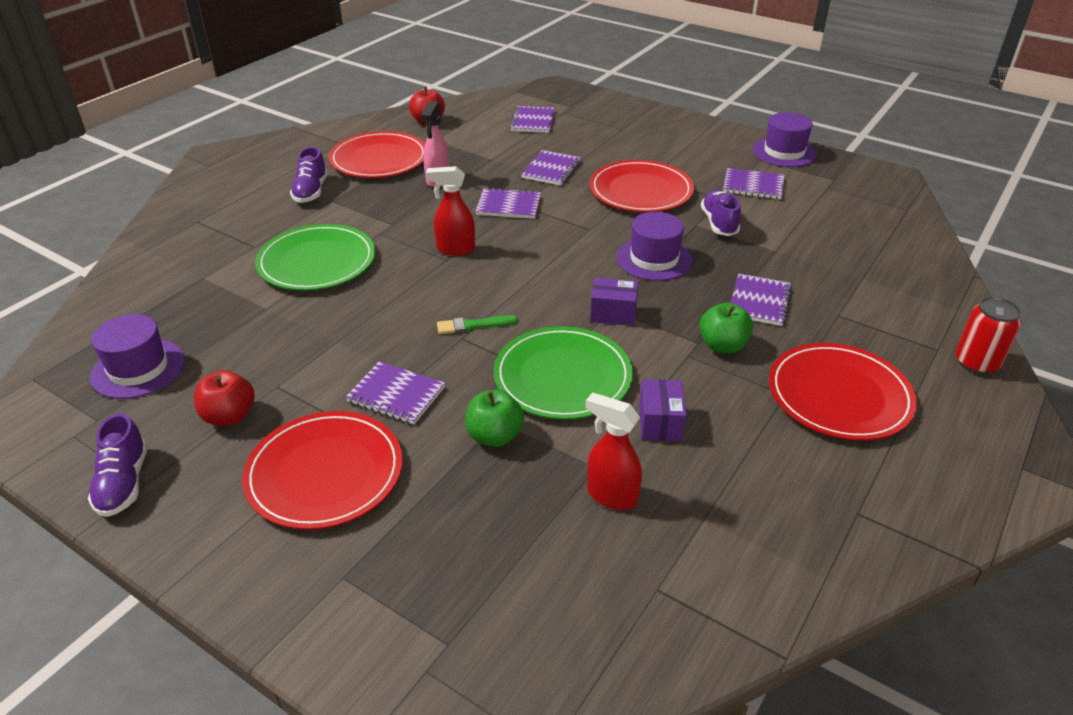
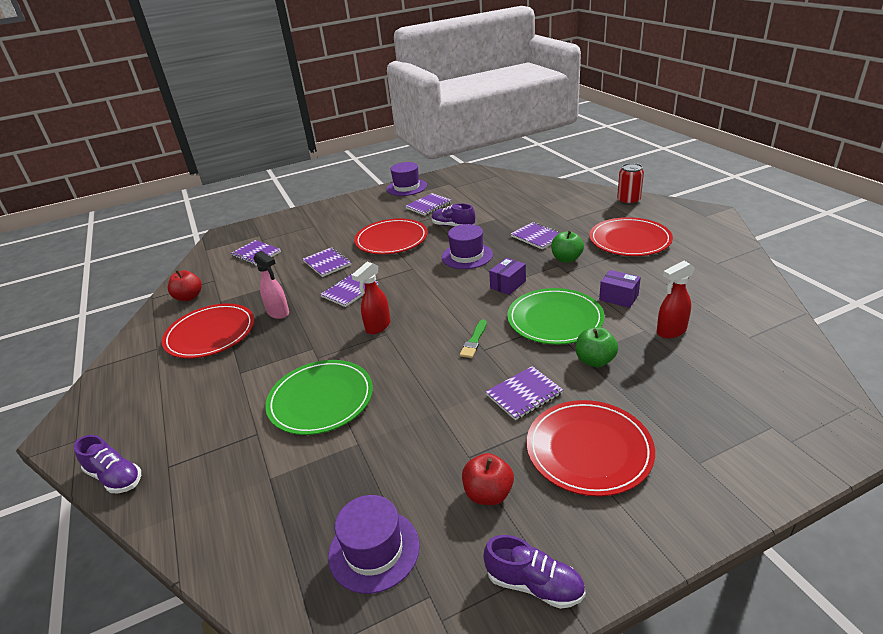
camera: 55 degrees left, 5 degrees down
(311, 191) = (211, 381): purple shoe -> purple shoe (115, 477)

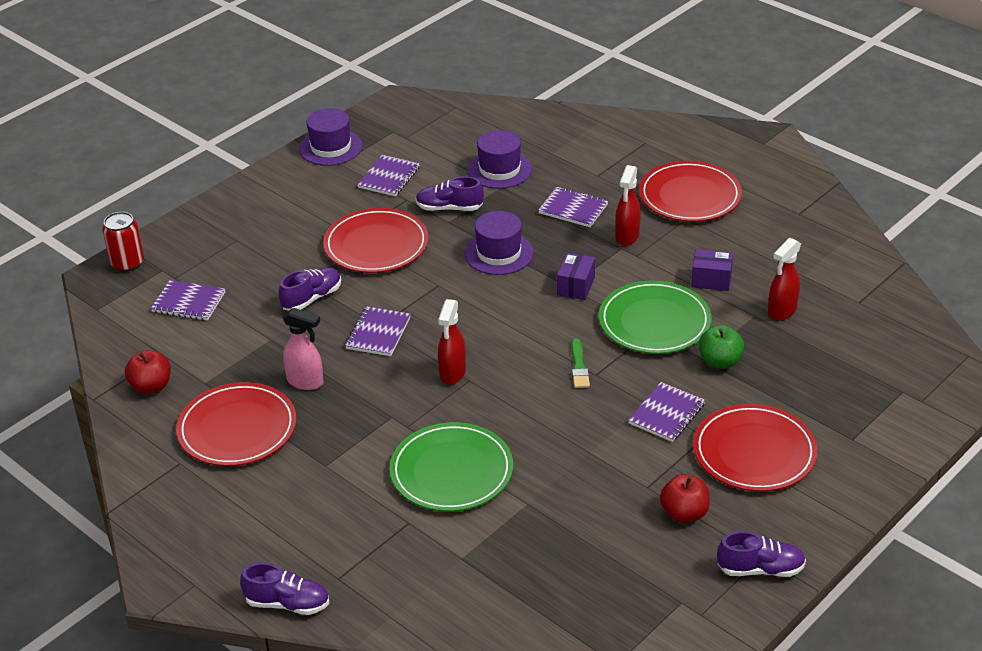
camera: 25 degrees left, 5 degrees up
(327, 263) = (312, 298): purple notebook -> purple shoe
(374, 550) = (611, 585): purple hat -> purple hat (499, 170)
(566, 259) = (627, 237): green apple -> red spray bottle
(628, 201) = (662, 131): red can -> red can (127, 263)

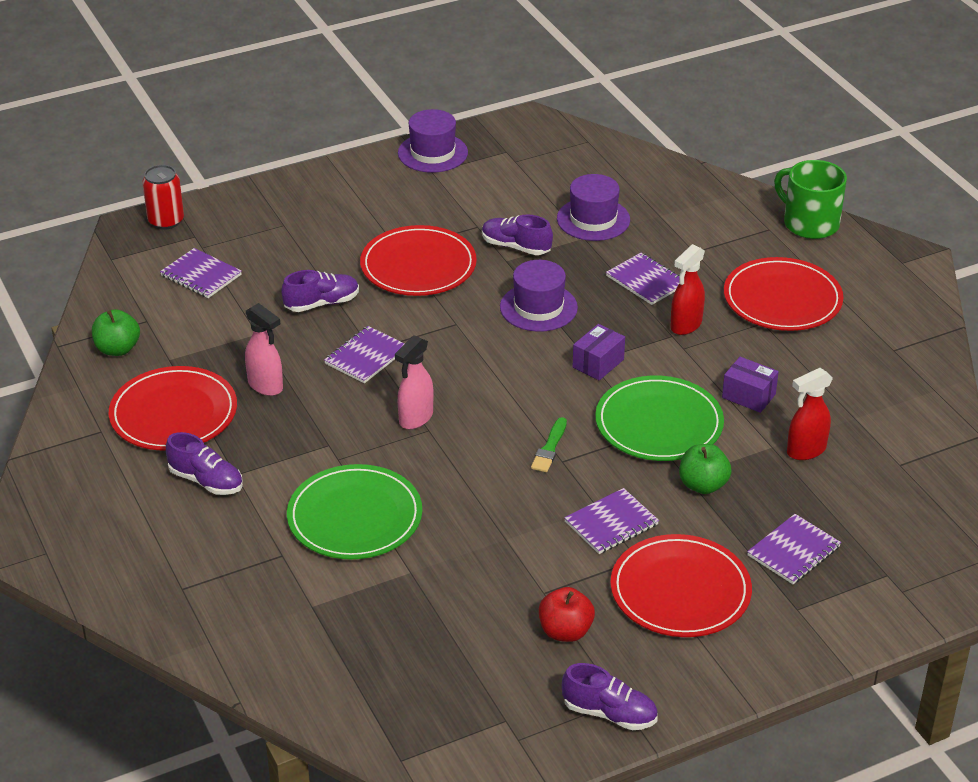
camera: 20 degrees right, 0 degrees up
(151, 386) = (117, 349): red apple -> green apple
(287, 603) = (120, 598): purple shoe -> purple shoe (206, 481)
(389, 177) = (473, 199): purple notebook -> purple notebook (793, 551)
(452, 373) = (415, 418): red spray bottle -> pink spray bottle
(674, 130) = (809, 223): none -> green mug

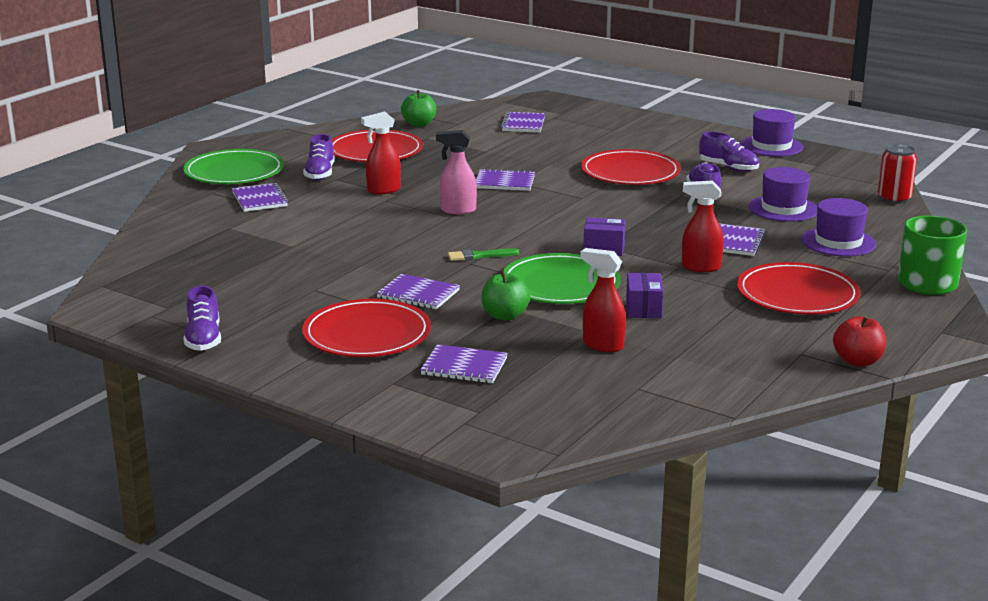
camera: 60 degrees right, 15 degrees down
(166, 221) = (565, 103): red can -> red can (894, 198)
(244, 555) = (259, 199): none -> purple notebook
(266, 386) = (434, 165): pink spray bottle -> none
(307, 450) = (383, 190): none -> red spray bottle
(322, 303) = (543, 158): purple shoe -> purple shoe (728, 168)
(355, 517) = (331, 218): green plate -> green plate (234, 172)
(538, 307) = (641, 216): purple hat -> purple hat (838, 242)
(565, 631) = (279, 305): red apple -> red apple (857, 361)

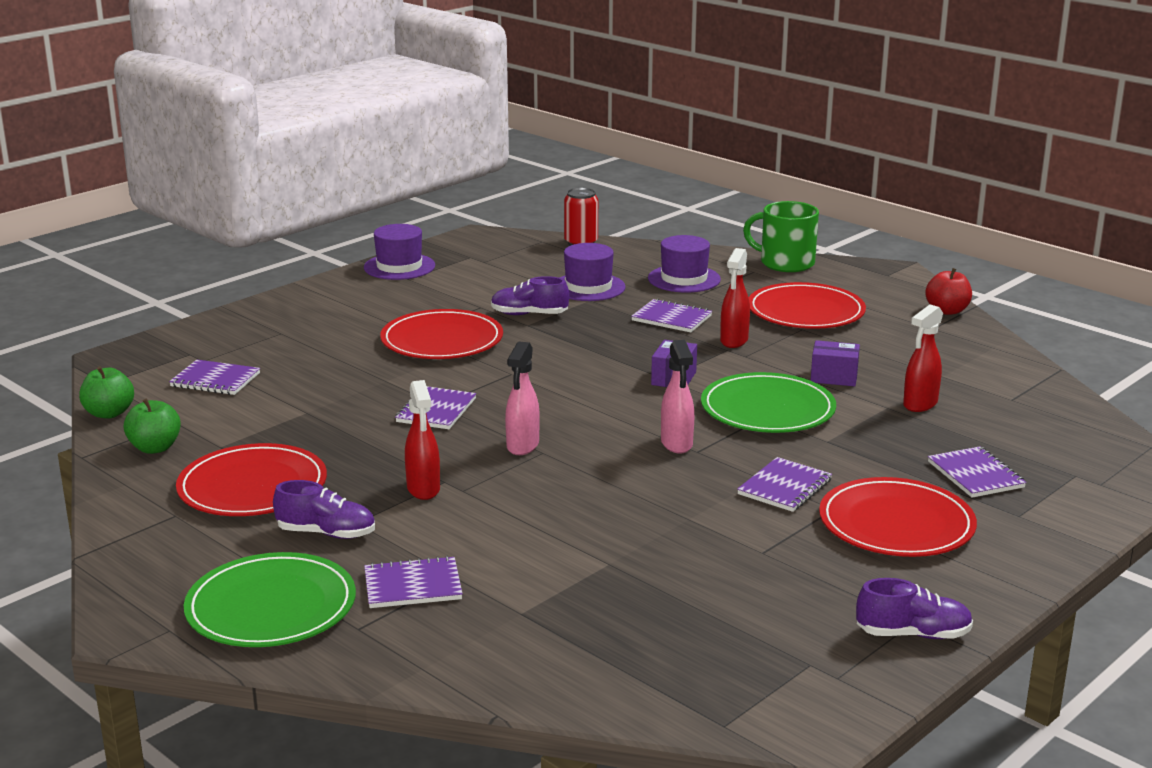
camera: 80 degrees left, 0 degrees up
(464, 366) = (975, 475): purple notebook -> purple notebook turned 45 degrees counterclockwise
(480, 256) = (677, 444): green brush -> pink spray bottle
(505, 316) = (848, 444): green apple -> green apple (109, 413)
(728, 168) = (456, 294): purple shoe -> none

